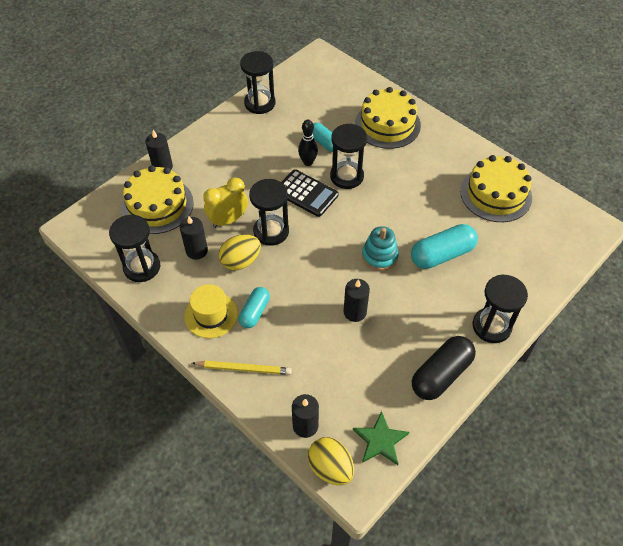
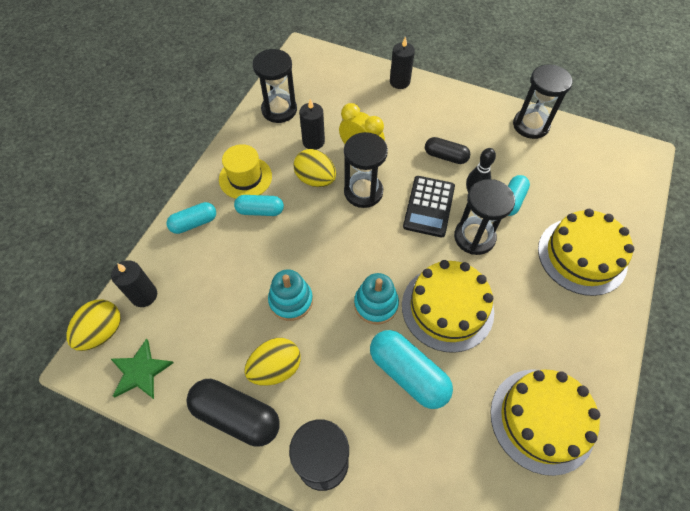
camera: 70 degrees right, 5 degrees up
(157, 205) = (353, 95): yellow cake -> yellow cake (447, 308)
(243, 369) = (194, 223): yellow pencil -> turquoise capsule
(262, 166) = (445, 156): none -> black capsule
(355, 312) = (291, 300): black candle -> turquoise stacking toy
(410, 338) = (275, 368): none -> yellow egg

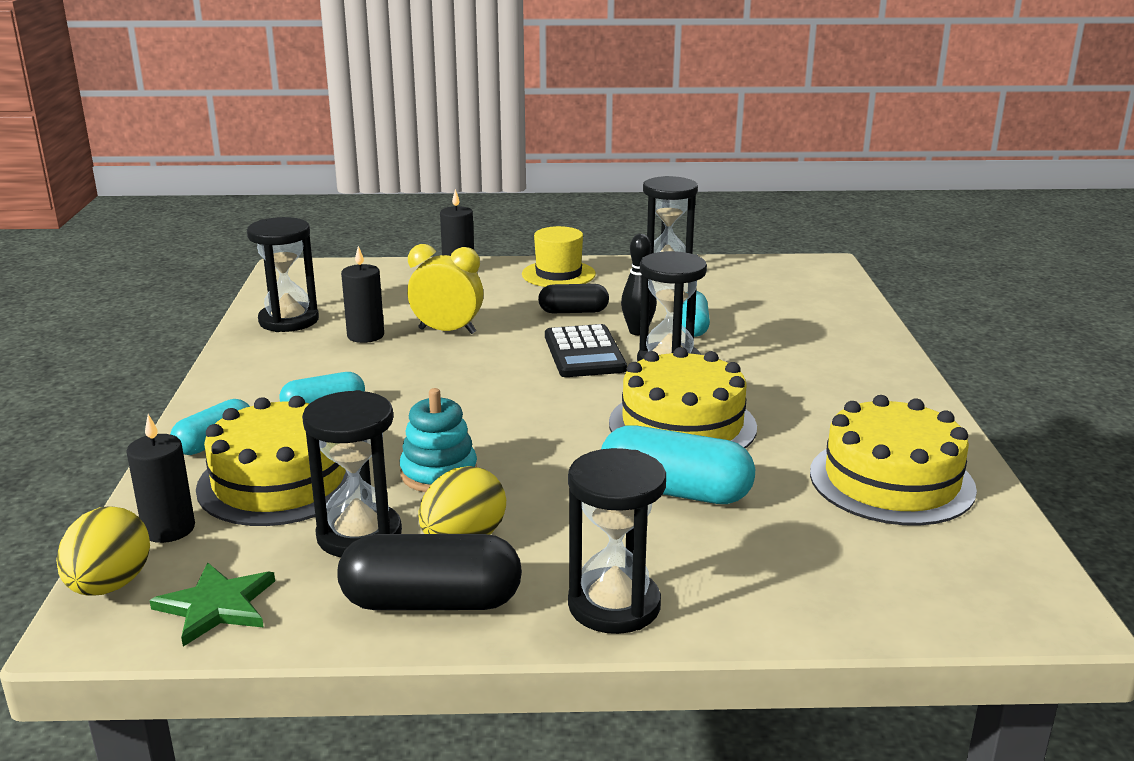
camera: 25 degrees left, 35 degrees down
(245, 178) = (276, 385): yellow hat -> yellow hat (558, 274)
(315, 179) = (394, 365): yellow egg -> none
(363, 192) = (477, 360): black hourglass -> black hourglass (359, 535)
(376, 304) = (576, 446): turquoise stacking toy -> none
(582, 256) = (820, 347): yellow cake -> yellow cake (280, 481)

